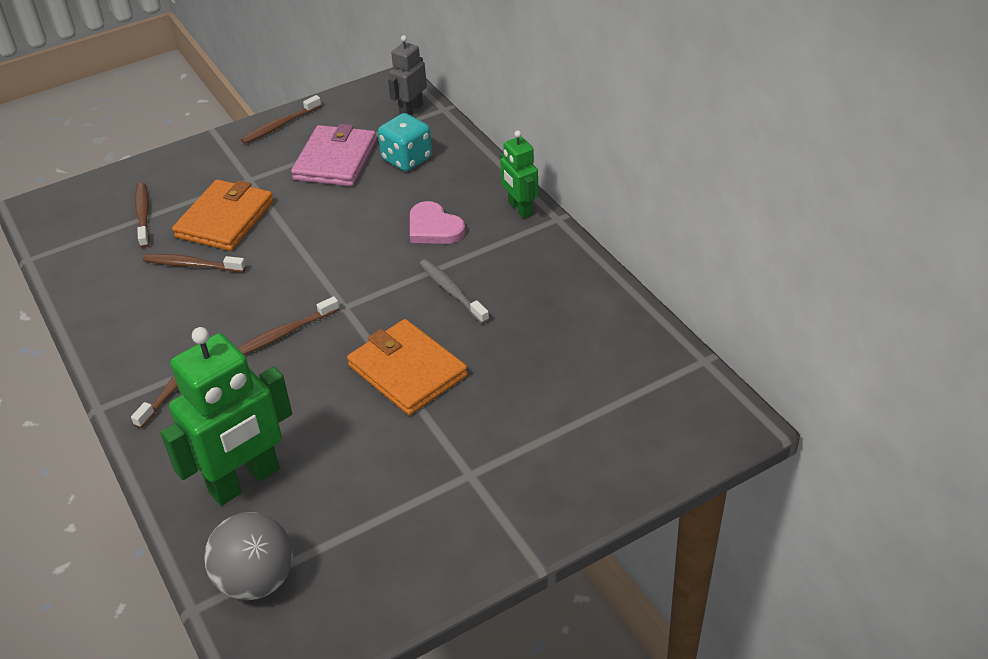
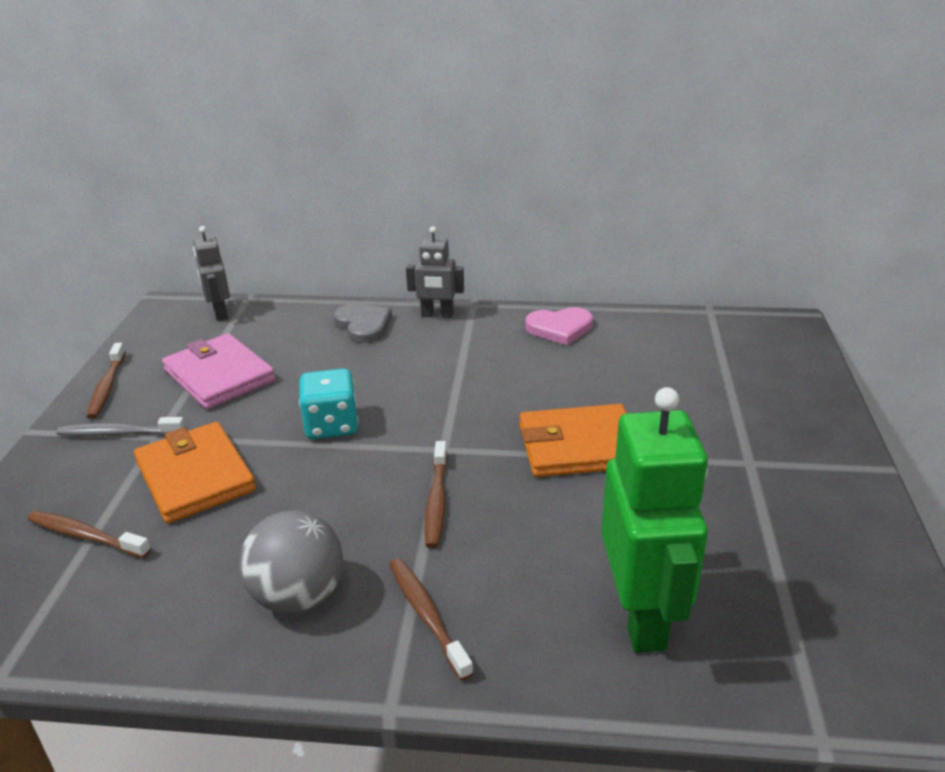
camera: 55 degrees left, 10 degrees down
(192, 265) = (235, 528): brown toothbrush -> none
(256, 580) = (805, 663): grey ball -> grey ball (298, 596)
(407, 159) = (284, 340): turquoise dice -> turquoise dice (331, 425)
(434, 228) = (401, 361): pink heart -> pink heart (560, 328)
(452, 291) = (499, 384): grey toothbrush -> grey toothbrush (118, 433)
(464, 182) = (363, 325): none -> grey heart
(520, 209) = (437, 315): green robot -> grey robot

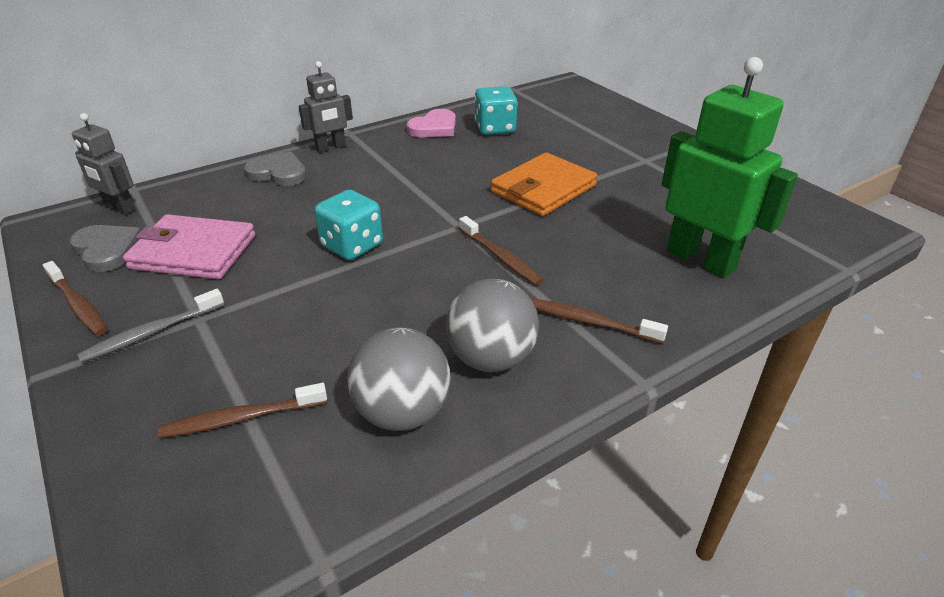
camera: 40 degrees left, 5 degrees up
(172, 347) = (107, 250): none -> grey heart
(179, 600) = (402, 412): none -> grey ball
(195, 476) = (283, 328): orange wallet -> none
(622, 352) = (495, 128): none -> turquoise dice

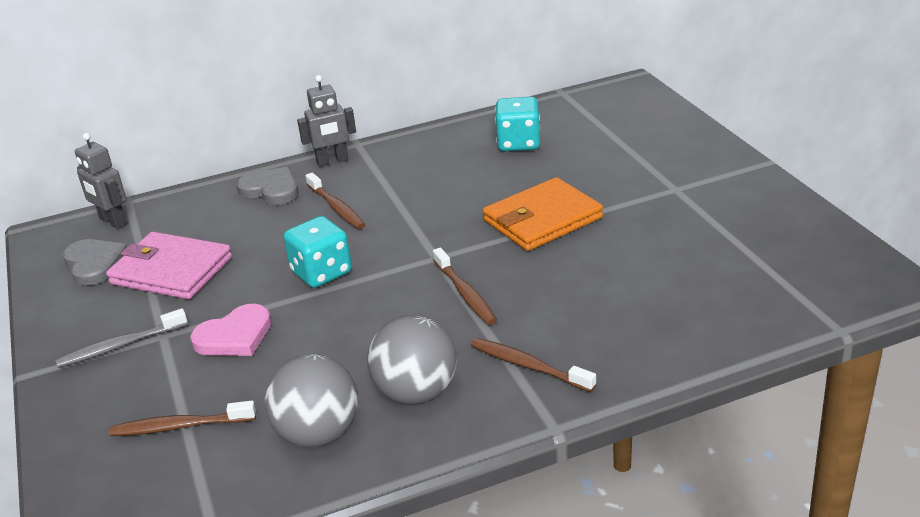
camera: 15 degrees right, 5 degrees down
(78, 305) = (63, 316): brown toothbrush -> brown toothbrush (336, 207)
(434, 127) = (451, 140): pink heart -> pink heart (235, 336)
(701, 259) = (678, 308): green robot -> none

